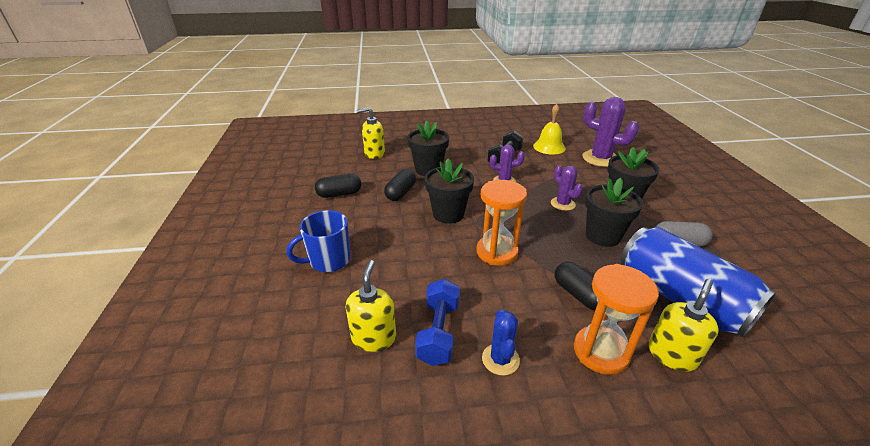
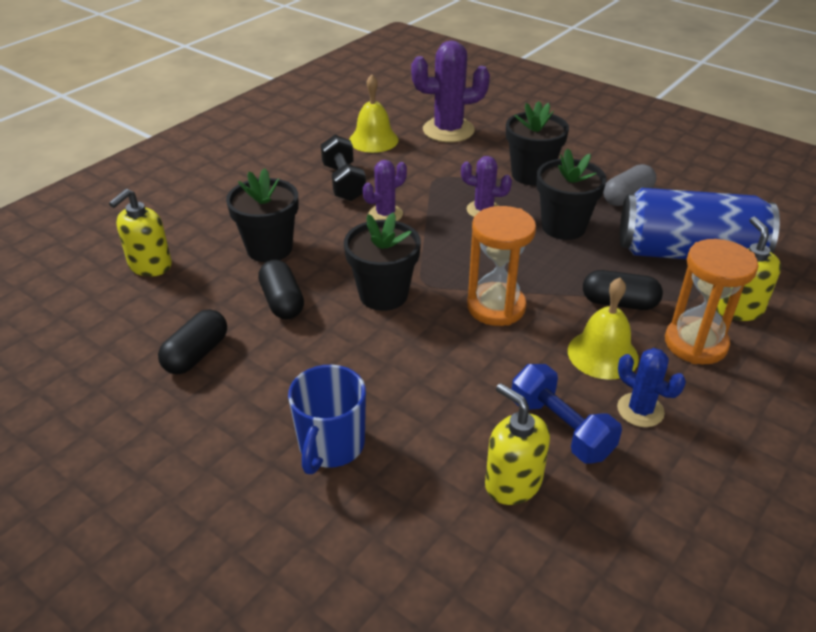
camera: 45 degrees left, 5 degrees up
(524, 314) = (602, 354): none -> yellow bell

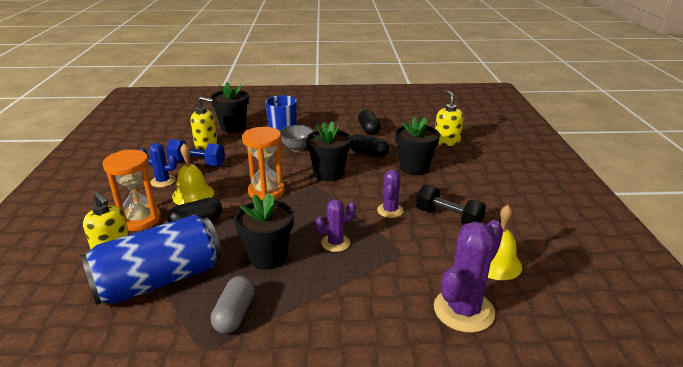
camera: 140 degrees right, 10 degrees down
(365, 373) = (297, 148): none -> grey bowl
(531, 175) = (335, 295): black flower pot -> black flower pot (233, 127)

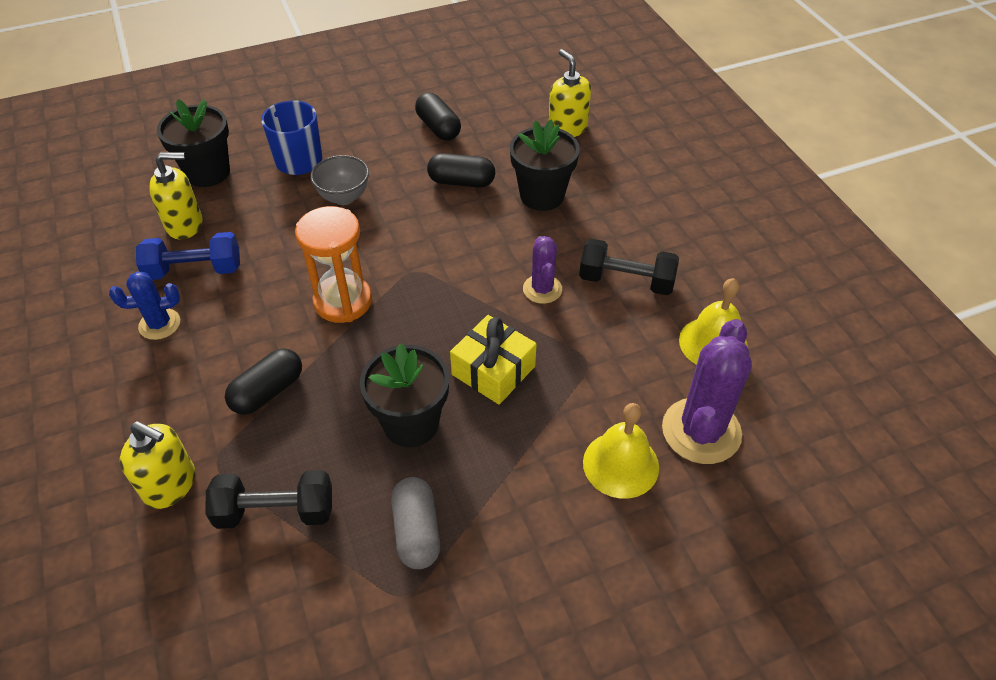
camera: 20 degrees left, 20 degrees up
(140, 220) = (172, 412): orange hourglass -> none
(159, 280) = (275, 511): blue can -> black dumbbell
(193, 194) = (228, 338): yellow bell -> yellow bell (620, 464)
(329, 174) = (421, 239): black flower pot -> none
(335, 243) = (493, 370): purple cactus -> yellow gift

